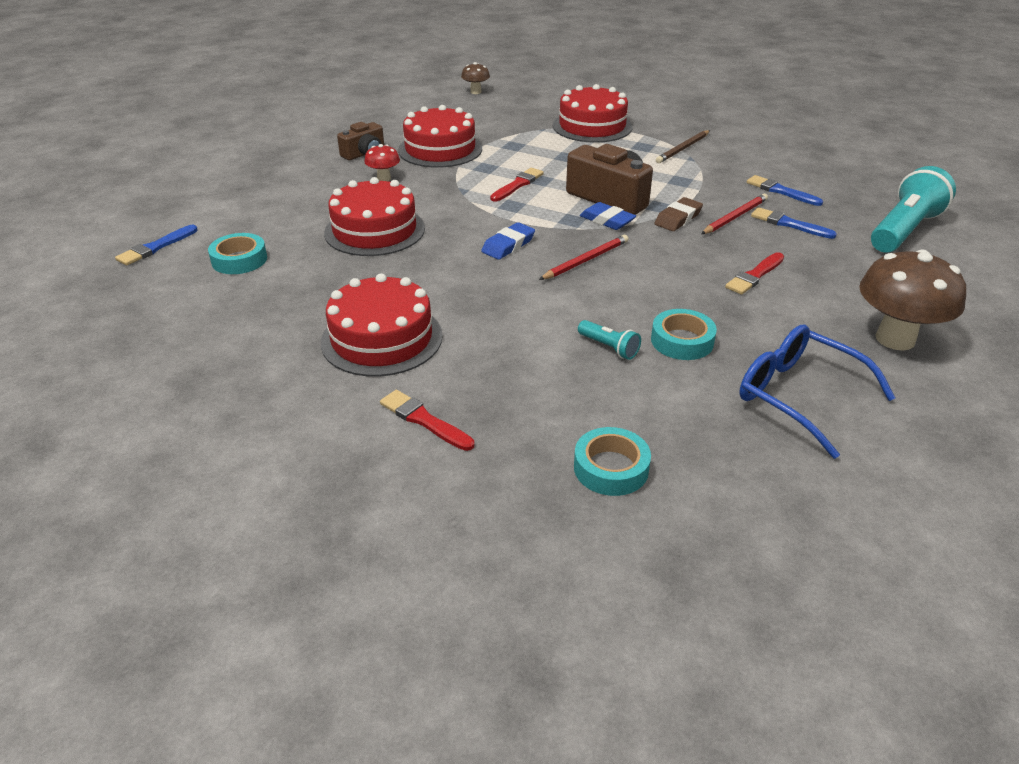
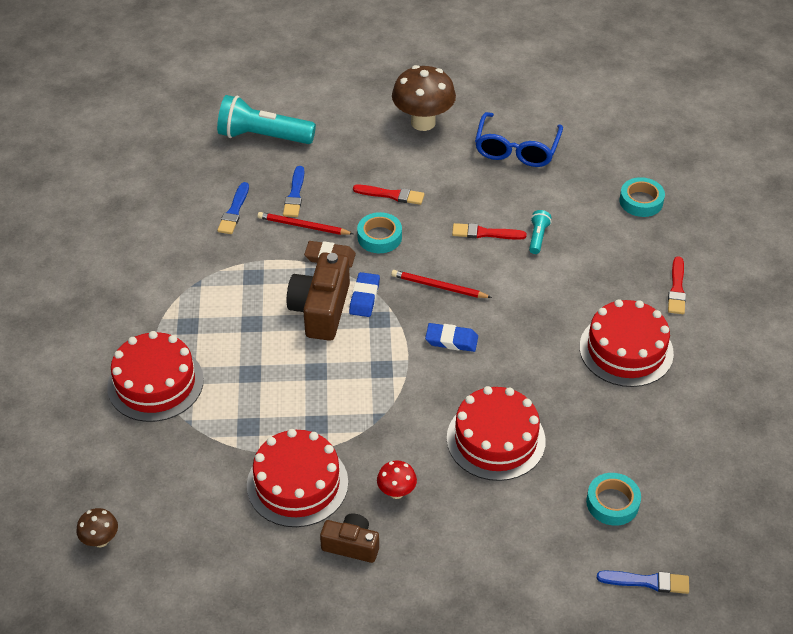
camera: 120 degrees left, 10 degrees up
(518, 185) = (338, 382): red brush -> red brush (485, 233)
(682, 341) = (502, 208): turquoise tape -> turquoise tape (379, 237)
(683, 149) = (176, 295): brown pencil -> none

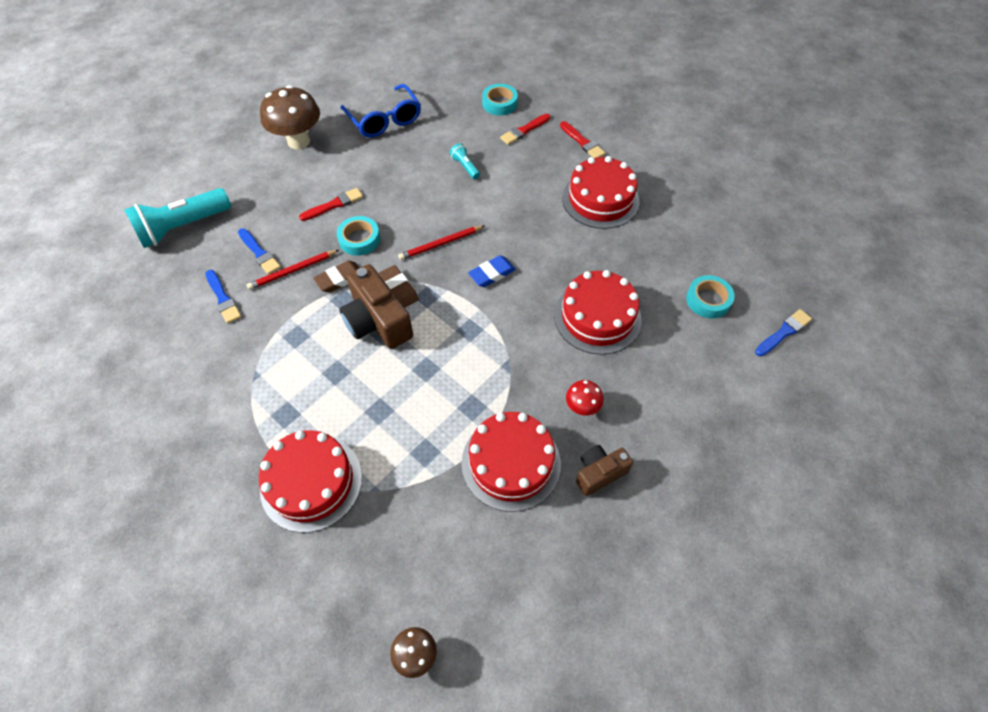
camera: 45 degrees left, 10 degrees up
(364, 297) = (398, 289): blue eraser -> brown eraser
(485, 233) = (429, 187): red brush -> red brush (524, 130)

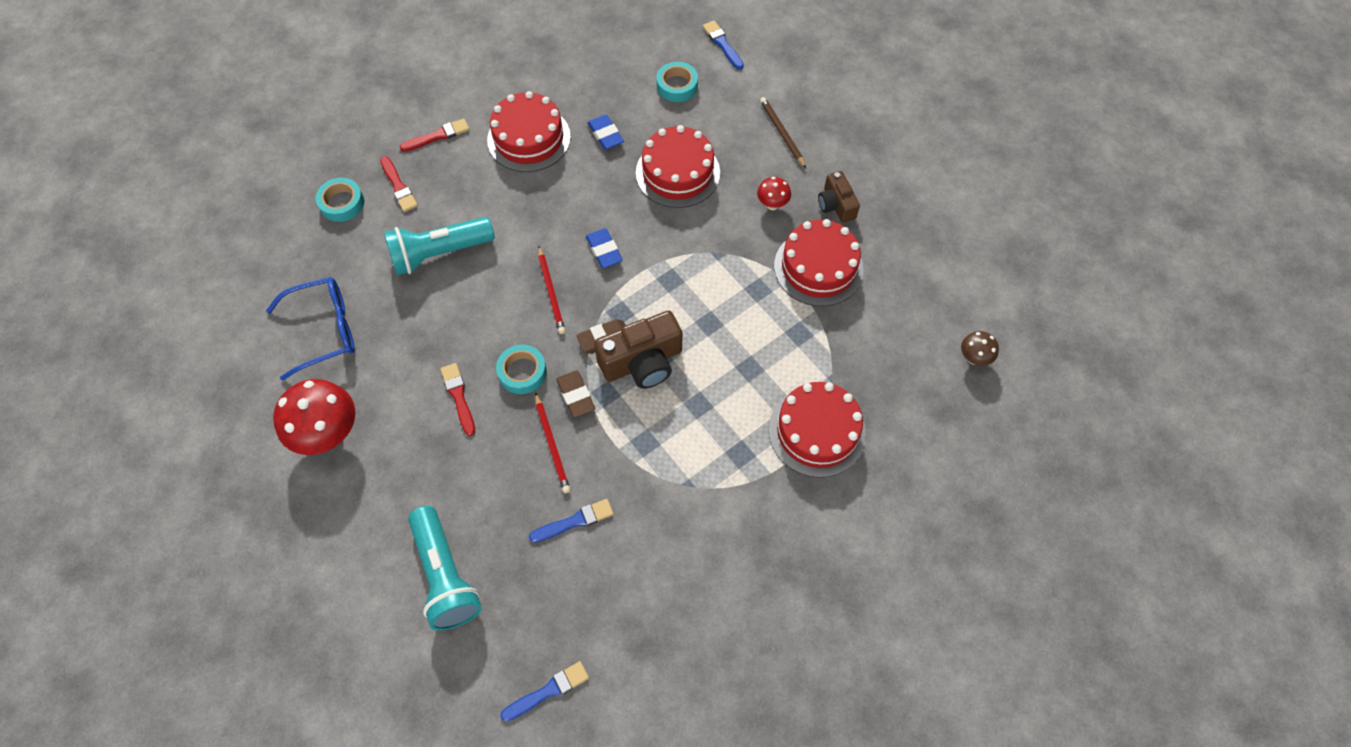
camera: 80 degrees left, 5 degrees up
(259, 253) = (514, 481): blue brush -> blue brush (548, 691)
(298, 141) = (329, 434): brown mushroom -> red mushroom
(465, 167) = (439, 253): turquoise flashlight -> turquoise flashlight, size x2.19
(624, 253) = (605, 134): none -> blue eraser
(681, 405) = (782, 133): none -> brown pencil

